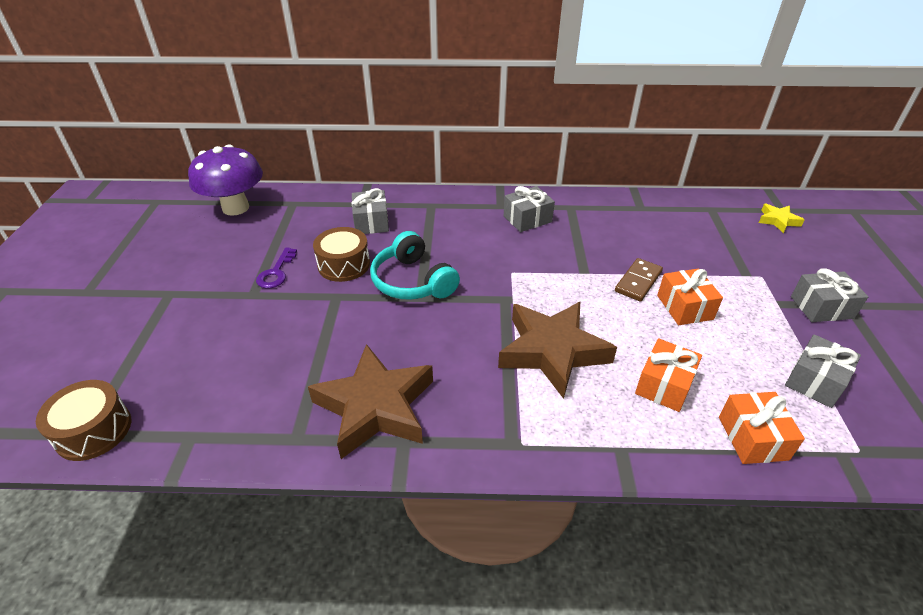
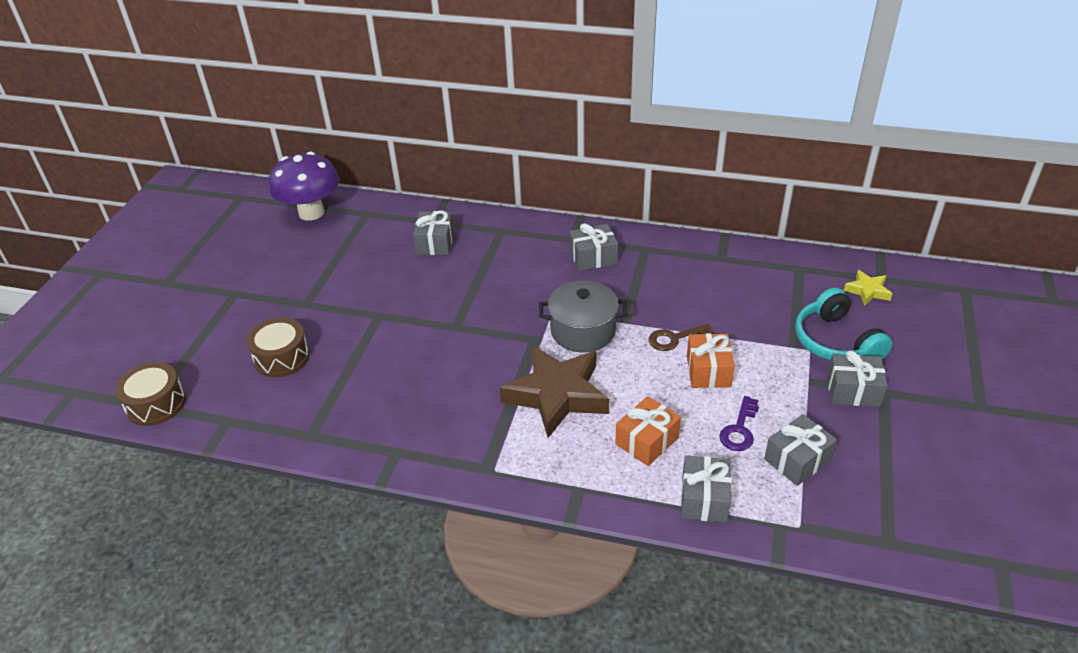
camera: 15 degrees right, 0 degrees up
(276, 272) = (332, 285): purple key -> purple key (739, 429)
(344, 265) = (395, 285): brown drum -> brown drum (282, 357)
(376, 407) = (382, 420): brown star -> none
(412, 281) = (454, 310): turquoise headphones -> turquoise headphones (836, 341)
(549, 285) = (583, 331): none -> grey pot
(638, 281) = (675, 338): brown domino -> brown key
(752, 438) = (704, 499): orange gift -> grey gift

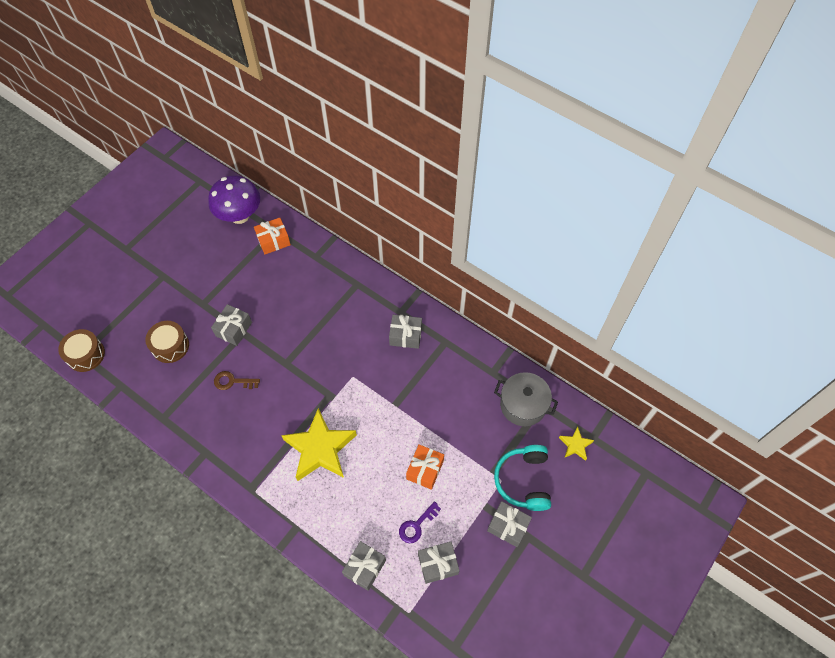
camera: 20 degrees right, 20 degrees up
(435, 243) = (307, 279): grey gift -> grey gift (234, 329)
(557, 395) = (320, 449): brown star -> yellow star
(583, 331) = (364, 401): grey pot -> grey pot (523, 405)
(647, 441) = (355, 509): orange gift -> orange gift (273, 241)
(675, 338) = (419, 433): brown key -> brown key (233, 381)

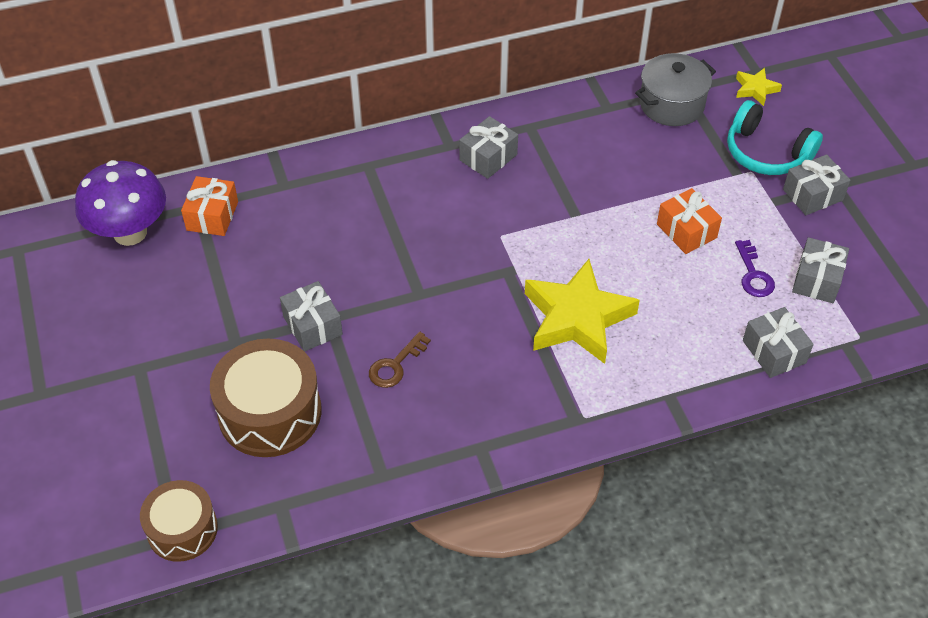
camera: 55 degrees left, 10 degrees down
(170, 346) = (270, 412): brown drum -> brown drum, size x1.57

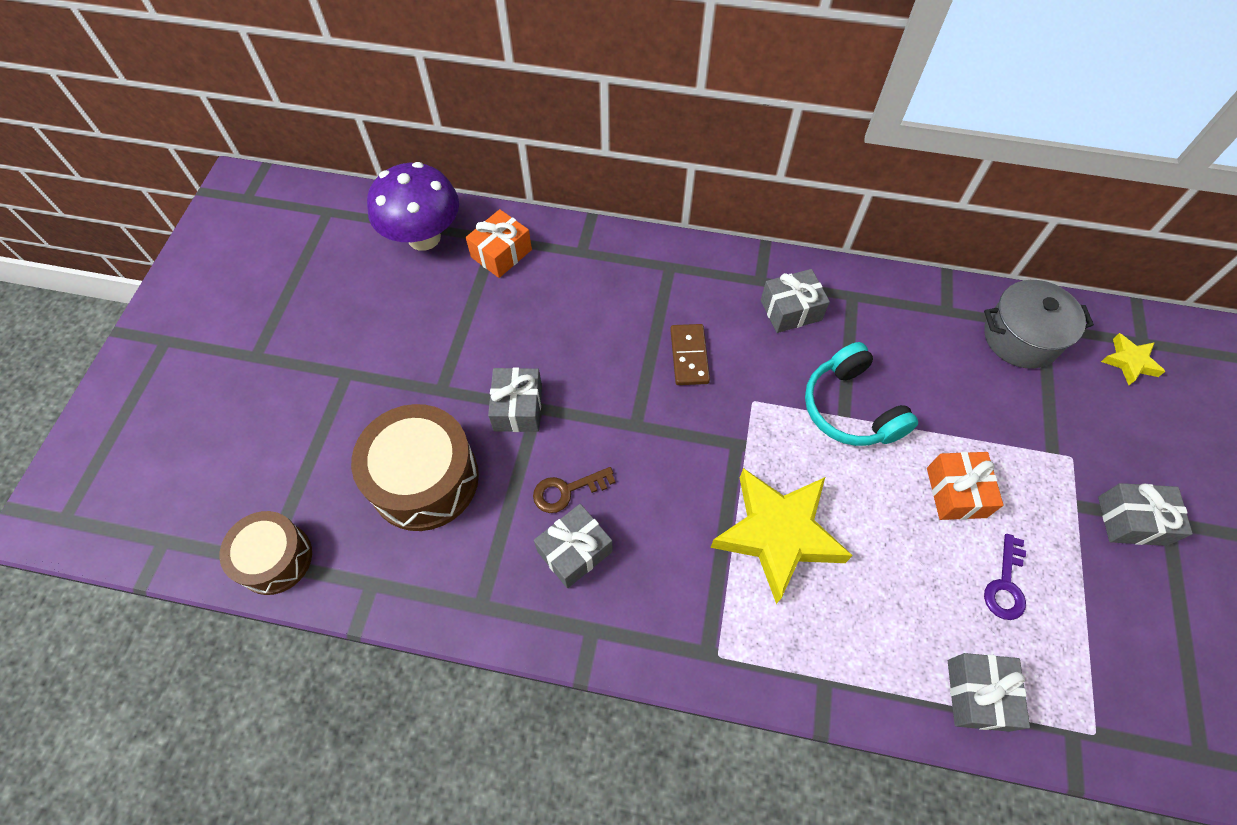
camera: 30 degrees right, 10 degrees up
(429, 225) = (689, 356): none -> brown domino
(766, 153) = (1102, 443): turquoise headphones -> turquoise headphones (851, 408)
(817, 280) = (1080, 630): grey gift -> grey gift (574, 551)

